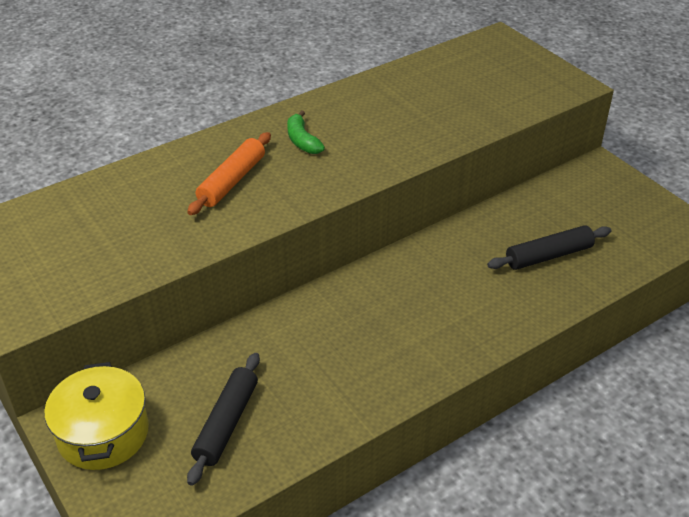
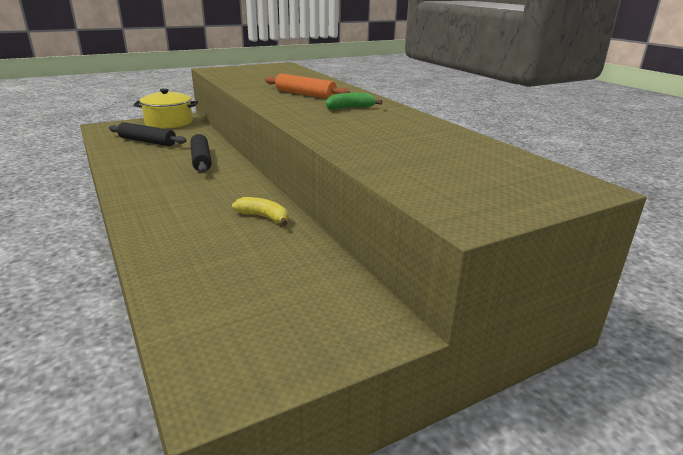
camera: 95 degrees right, 15 degrees down
(464, 244) = (264, 217): none -> yellow banana
(549, 255) = (221, 257): black rolling pin -> black rolling pin (201, 160)

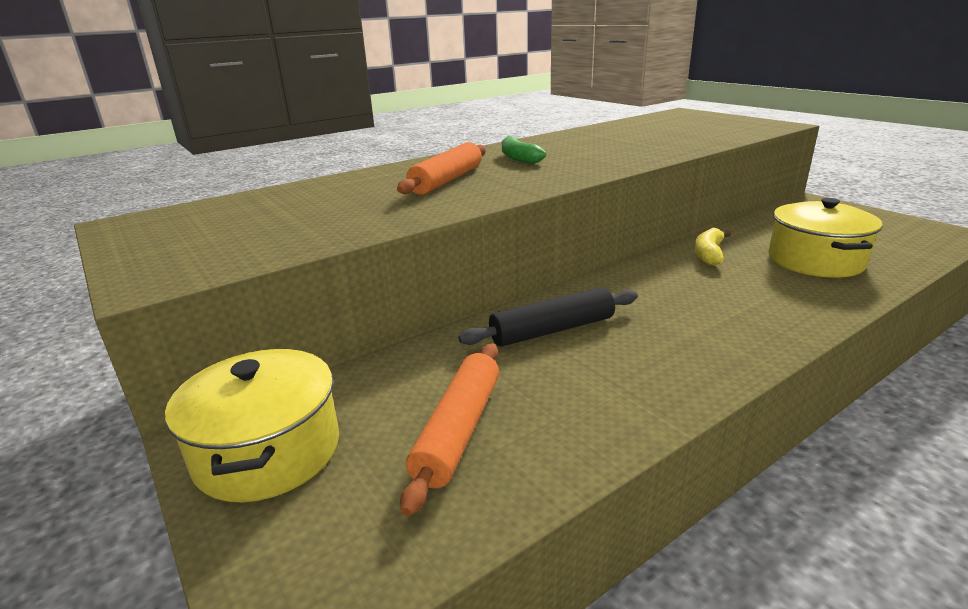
camera: 95 degrees left, 0 degrees up
(147, 141) = (458, 430): black rolling pin -> orange rolling pin
(215, 257) = (815, 261): none -> yellow pot

